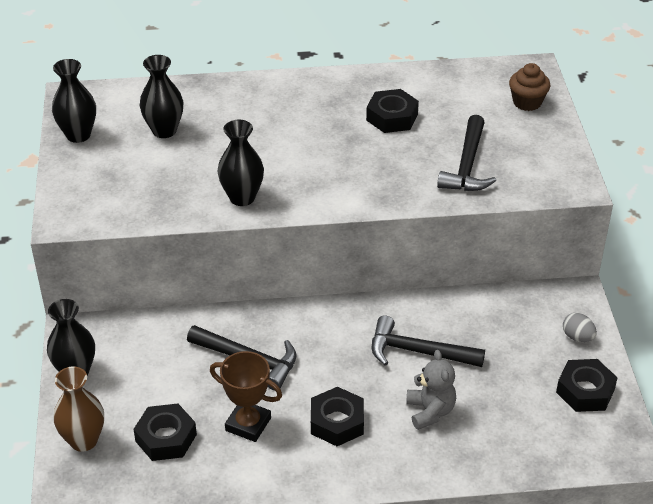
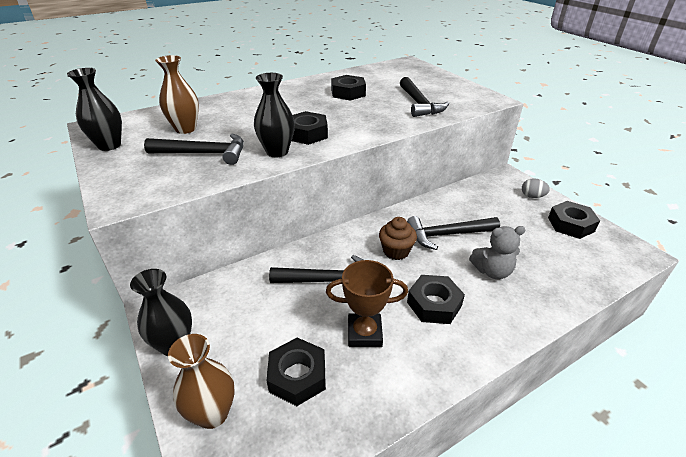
camera: 25 degrees left, 5 degrees down
(164, 130) = (185, 129): black vase -> brown vase
(166, 176) = (204, 153): none -> black hammer
(291, 179) = (307, 134): none -> black nut
(430, 411) = (492, 271): grey teddy bear -> grey teddy bear turned 120 degrees clockwise
(527, 102) = (421, 73): brown cupcake -> brown cupcake (396, 251)

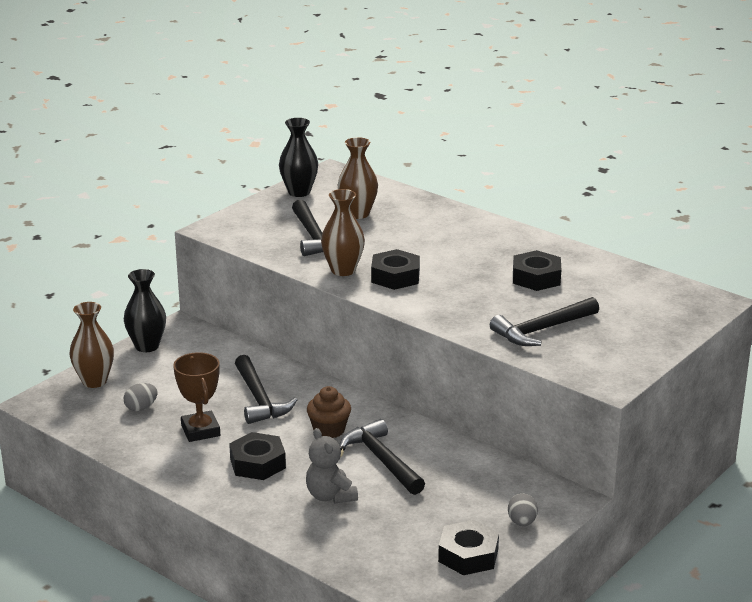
camera: 70 degrees right, 10 degrees down
(277, 152) = (343, 270): black vase -> brown vase
(297, 376) = (141, 408): black nut -> grey egg

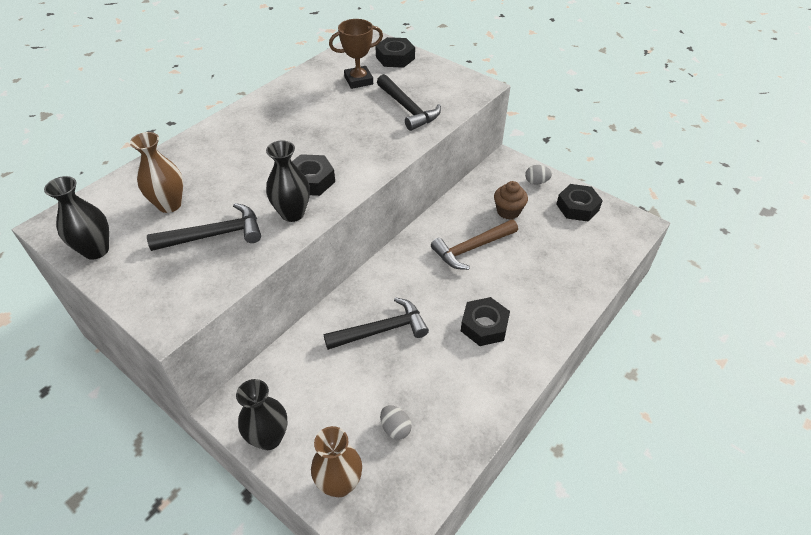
camera: 90 degrees left, 20 degrees up
(200, 430) = (435, 372): brown trophy -> brown trophy (358, 80)
(329, 430) = (431, 280): brown cupcake -> brown cupcake (508, 211)
(330, 496) = (523, 277): grey teddy bear -> none
(343, 270) = (292, 213): brown vase -> black vase
(382, 460) = (472, 248): black hammer -> brown hammer
(536, 278) = (324, 107): black nut -> black nut (395, 58)

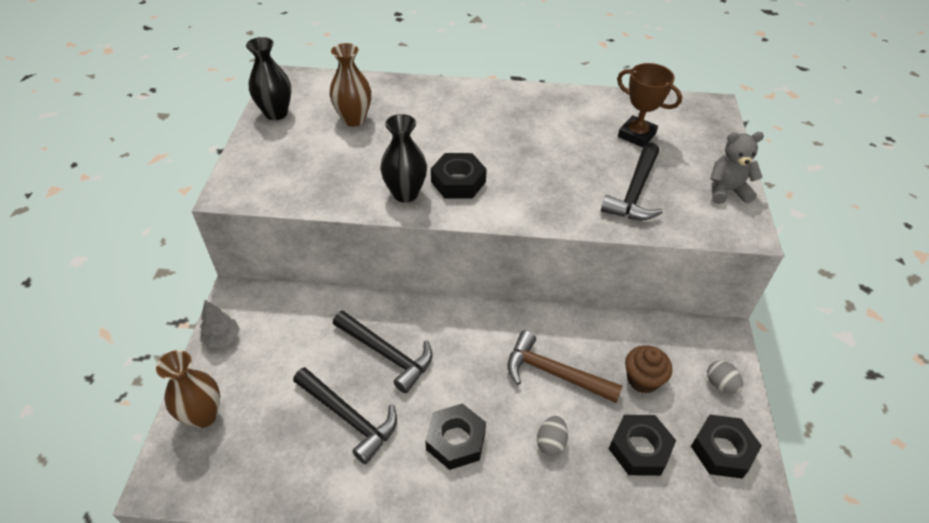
camera: 55 degrees right, 0 degrees up
(214, 235) = (341, 163): black hammer -> black hammer (348, 417)
(269, 438) = (222, 339): black vase -> grey tree
(395, 58) = (707, 140): black nut -> black nut (639, 449)
(395, 428) = (282, 427): grey egg -> grey egg (551, 442)
(444, 75) = (726, 191): none -> grey teddy bear

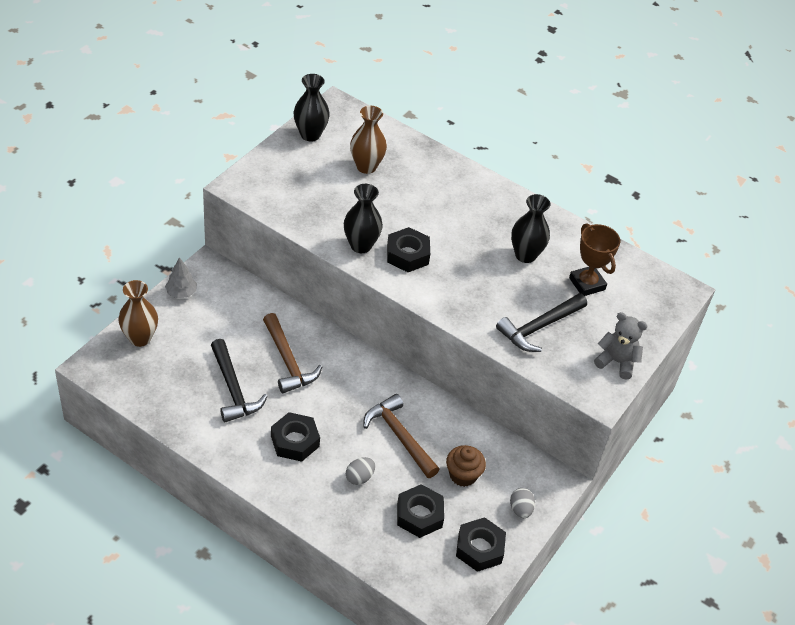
camera: 25 degrees right, 0 degrees up
(386, 354) = (288, 361): black hammer -> brown hammer
(564, 134) = (525, 255): none -> black vase

